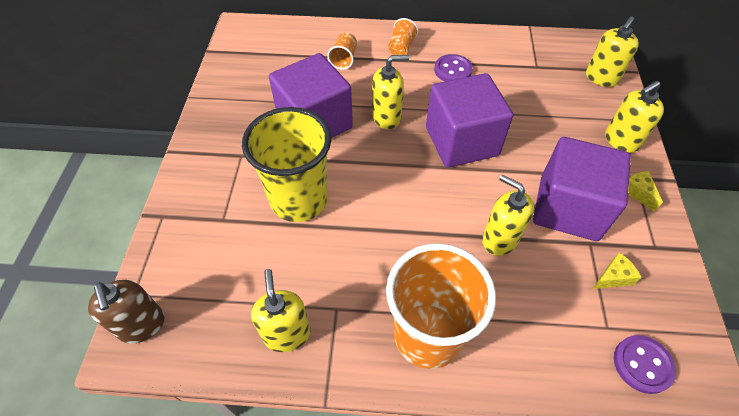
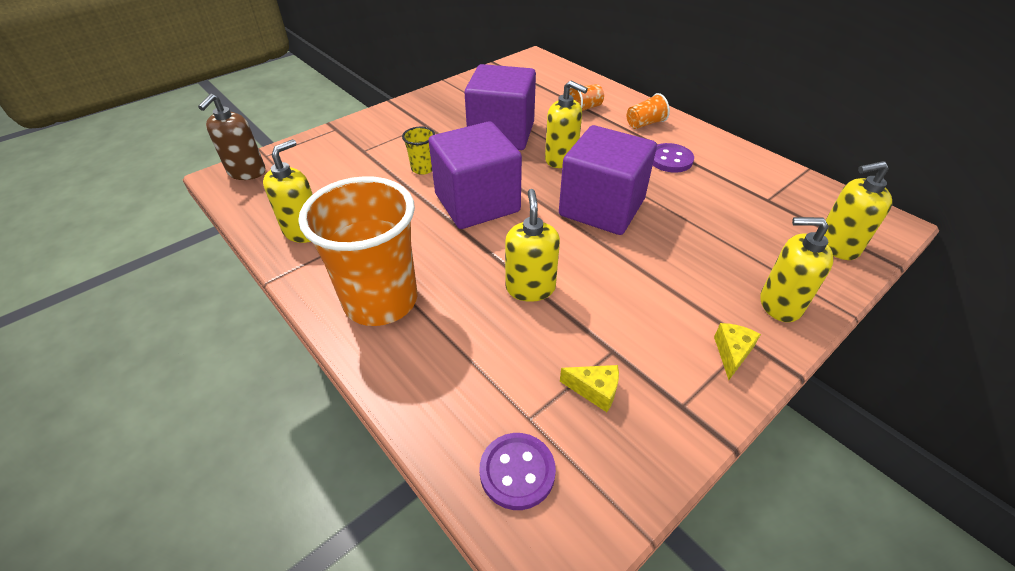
camera: 45 degrees right, 10 degrees down
(299, 199) = (423, 168): yellow cup -> yellow cup, size x0.42
(568, 208) = (631, 312): purple cube -> purple cube (477, 203)

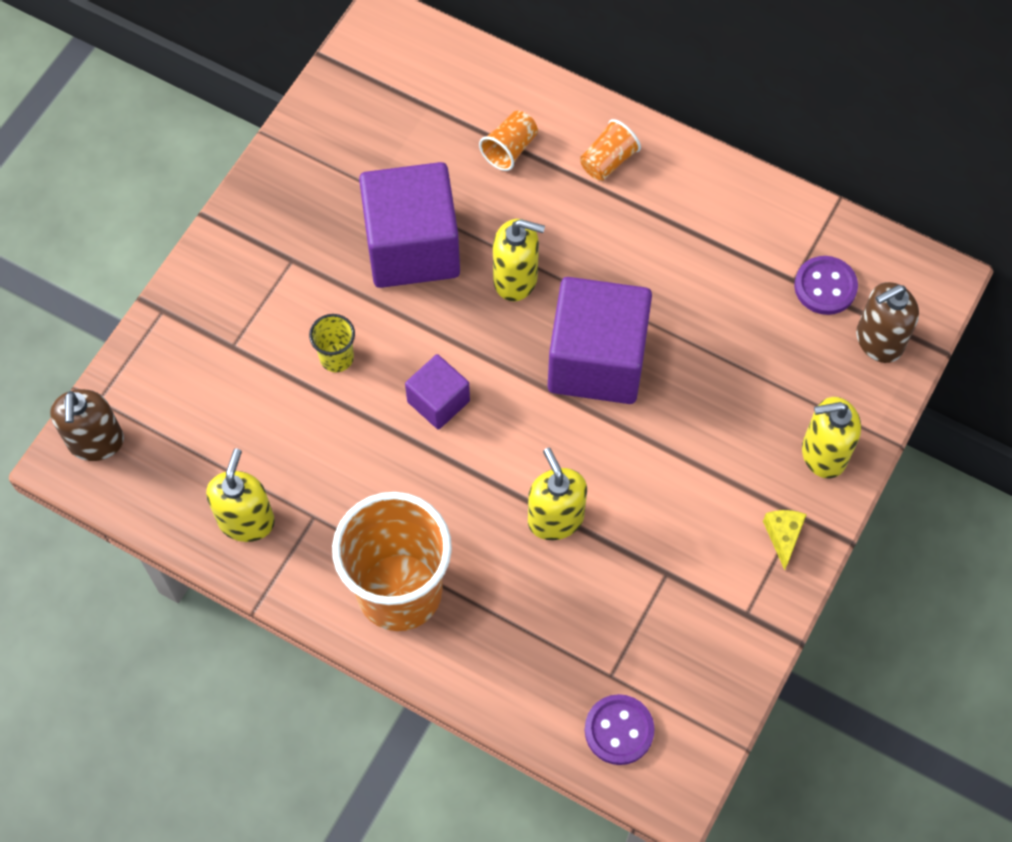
camera: 20 degrees left, 20 degrees up
(477, 203) = (438, 401): purple cube -> purple cube, size x0.52
(595, 390) = (662, 625): yellow cheese -> none
(670, 160) = (660, 235): purple button -> purple button (825, 287)
(837, 246) = (878, 341): yellow soap dispenser -> brown soap dispenser

